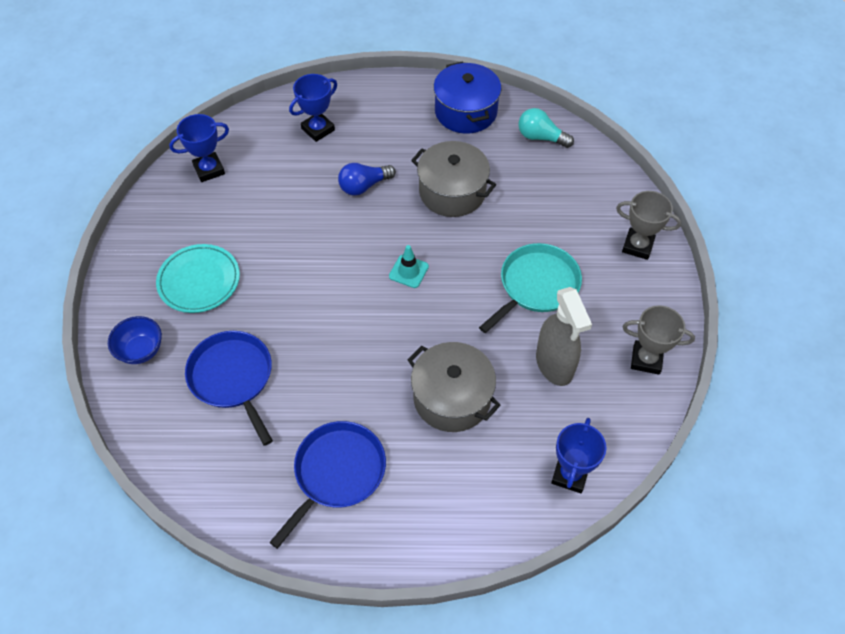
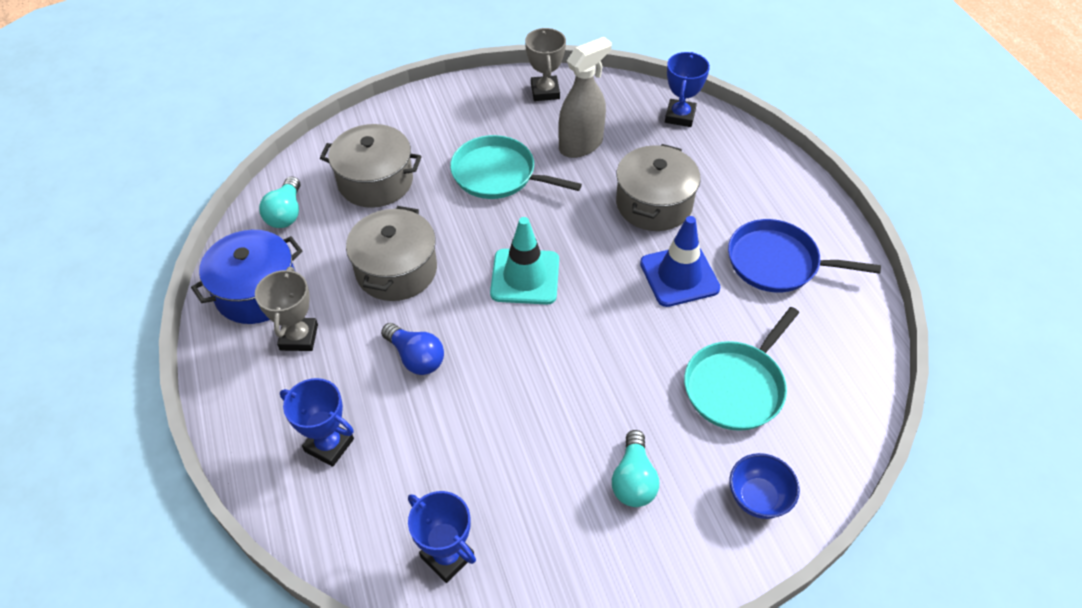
camera: 110 degrees left, 5 degrees down
(199, 281) = (633, 480): turquoise plate -> turquoise light bulb
(233, 378) = (736, 386): blue pan -> turquoise pan
(359, 383) = (679, 276): none -> blue traffic cone
(408, 271) = (525, 277): turquoise traffic cone -> turquoise traffic cone, size x1.75
(558, 198) = (375, 181): none -> grey pot
(570, 475) = (680, 116): blue trophy -> blue trophy turned 75 degrees counterclockwise
(637, 246) = (418, 115): grey trophy -> grey trophy (299, 337)

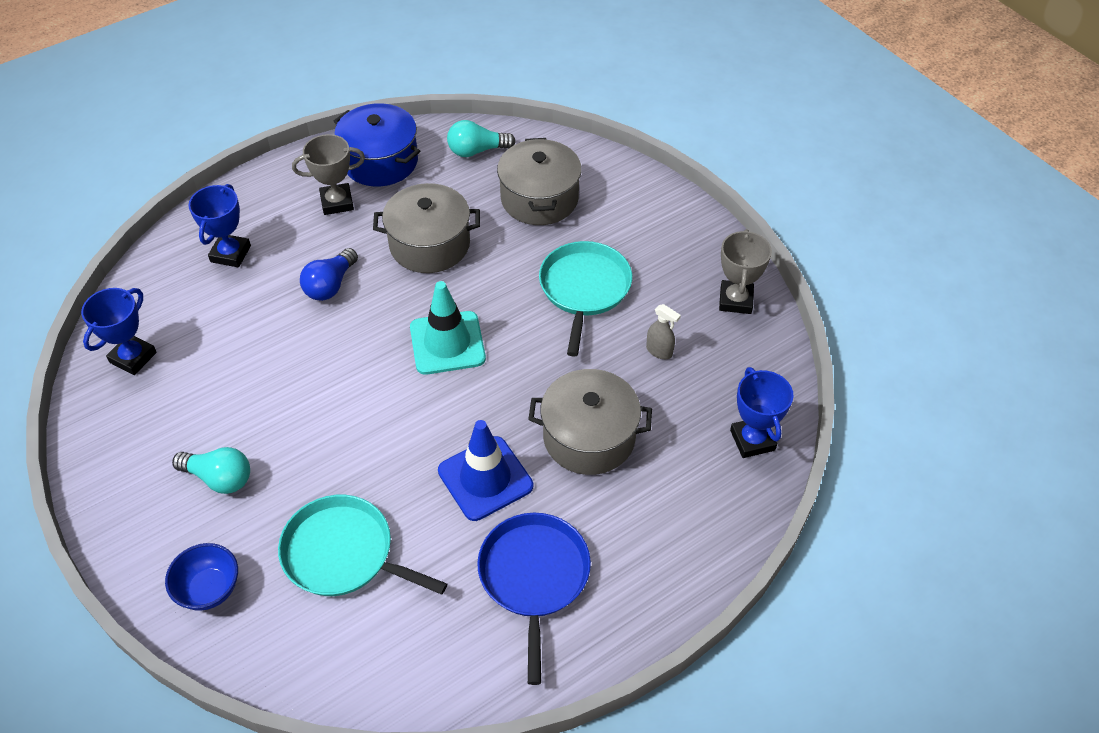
camera: 75 degrees right, 0 degrees up
(545, 91) = (735, 300): grey trophy -> grey trophy turned 60 degrees counterclockwise
(581, 145) = (659, 351): grey spray bottle -> grey spray bottle, size x0.48
(633, 480) = (219, 478): turquoise light bulb -> turquoise light bulb turned 150 degrees counterclockwise
(680, 116) = (752, 440): blue trophy -> blue trophy turned 75 degrees clockwise

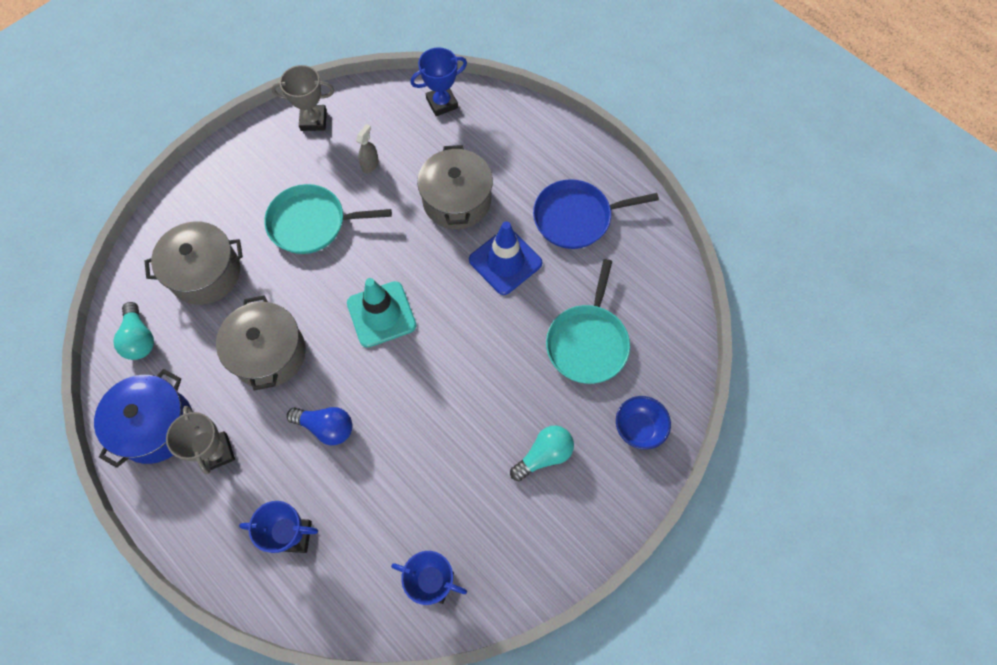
camera: 100 degrees left, 15 degrees up
(219, 478) = (544, 455): turquoise light bulb -> turquoise light bulb turned 45 degrees clockwise

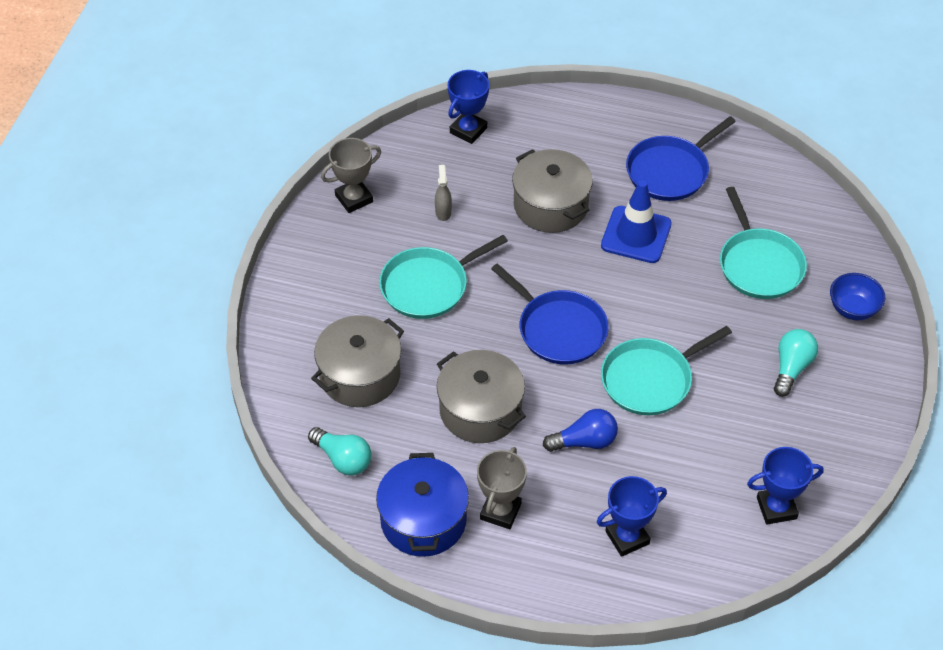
camera: 30 degrees left, 15 degrees down
(216, 452) = (500, 511): grey trophy -> grey trophy turned 75 degrees clockwise
(381, 314) = (558, 329): turquoise traffic cone -> blue pan
(419, 400) = (650, 379): none -> turquoise pan

